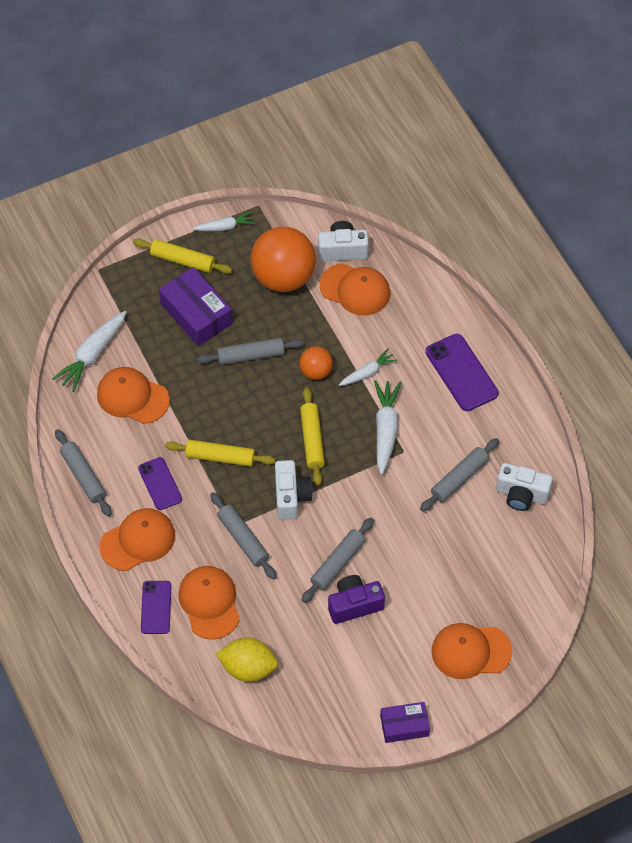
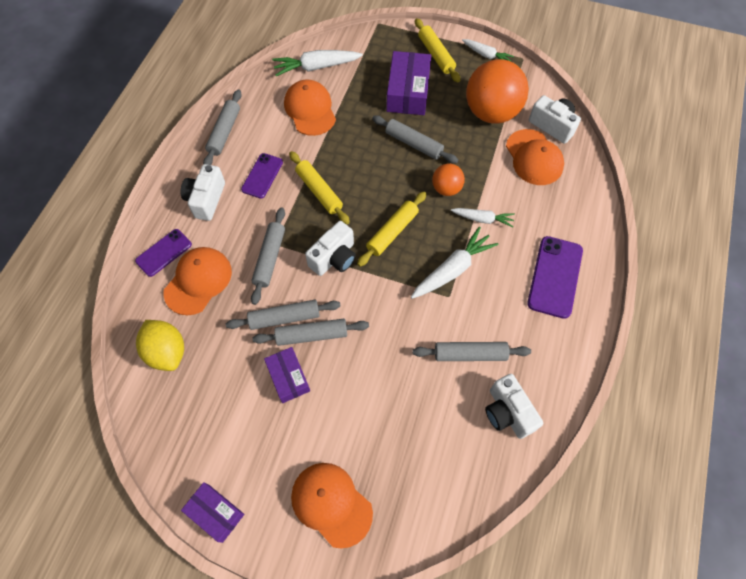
camera: 45 degrees right, 5 degrees up
(138, 540) = (206, 199): orange cap -> white camera
(304, 569) = (284, 318): none -> grey rolling pin
(354, 605) = (288, 377): purple camera -> purple box

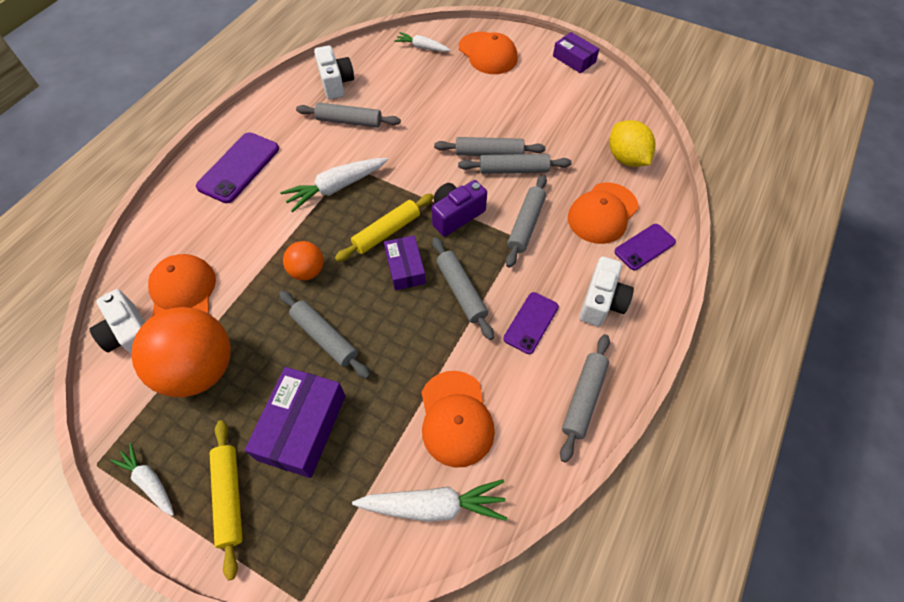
camera: 170 degrees left, 5 degrees down
(288, 377) = (513, 126): purple box -> purple box (405, 268)
(319, 191) = (461, 291): yellow rolling pin -> grey rolling pin
(334, 258) = (456, 215): white camera -> purple camera
(483, 219) = (282, 231): white carrot -> white carrot (422, 47)

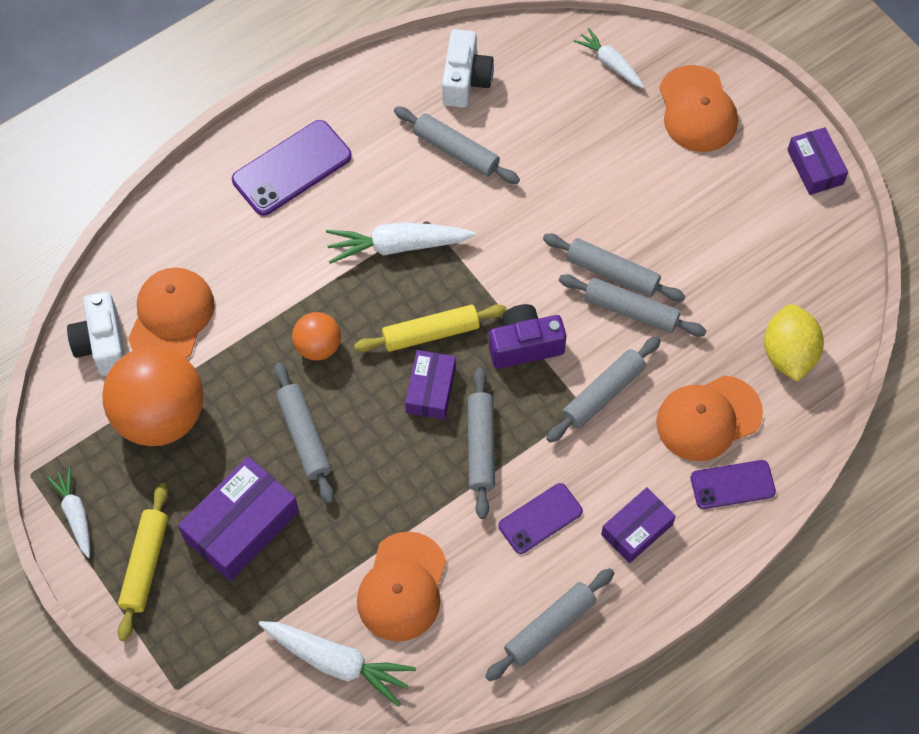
camera: 25 degrees right, 5 degrees up
(601, 302) = (637, 529): white camera -> purple box

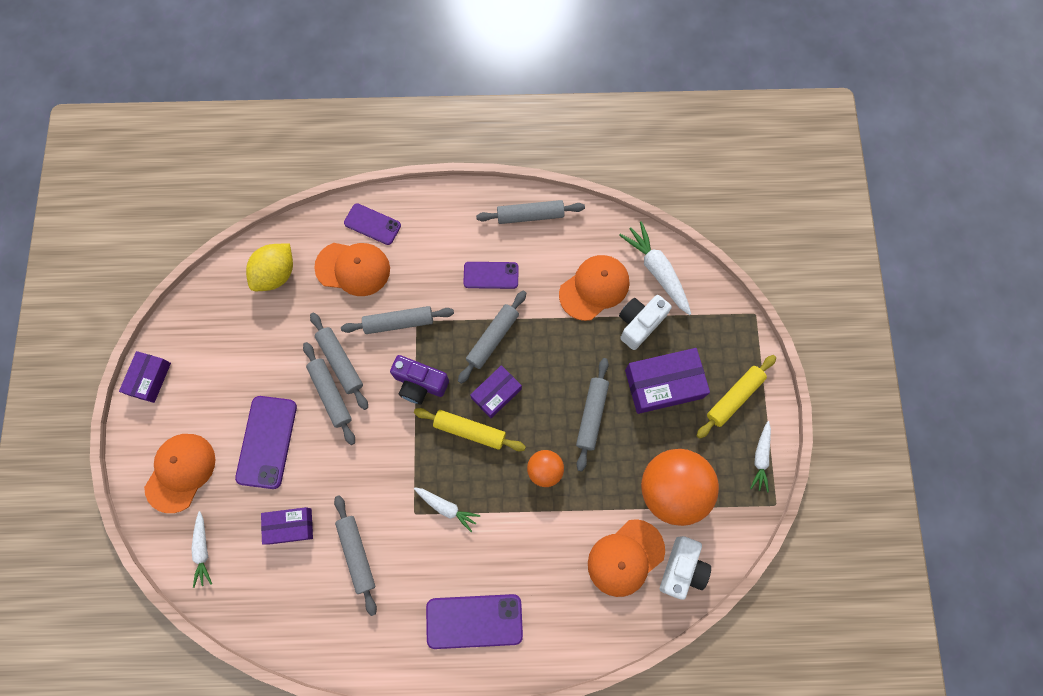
camera: 145 degrees left, 10 degrees up
(397, 246) = (447, 508): white carrot -> white carrot, size x0.62
(465, 80) = (307, 609): white camera -> white camera (639, 324)
(637, 188) = (267, 442): none -> purple phone
(637, 529) = (443, 235): purple box -> purple box (290, 526)

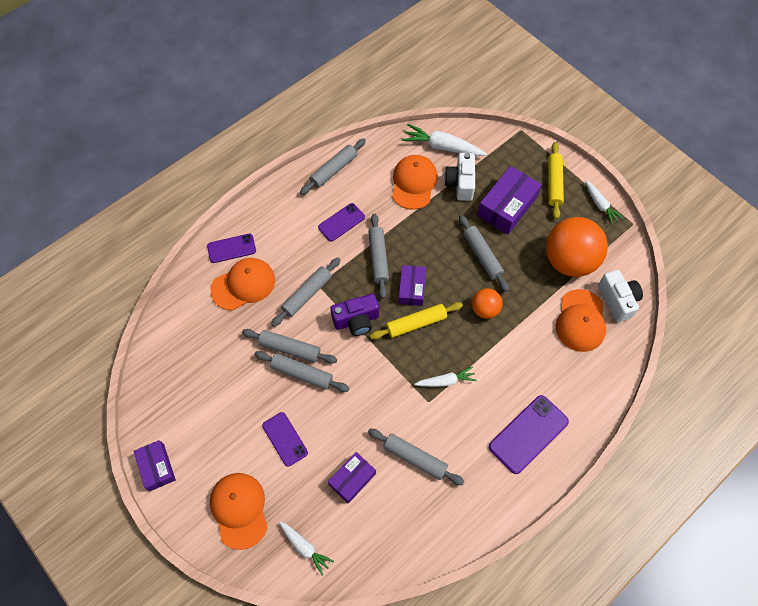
camera: 40 degrees left, 10 degrees down
(267, 442) = (285, 439): purple phone -> purple phone, size x0.64
(276, 274) = (190, 328): yellow lemon -> none

